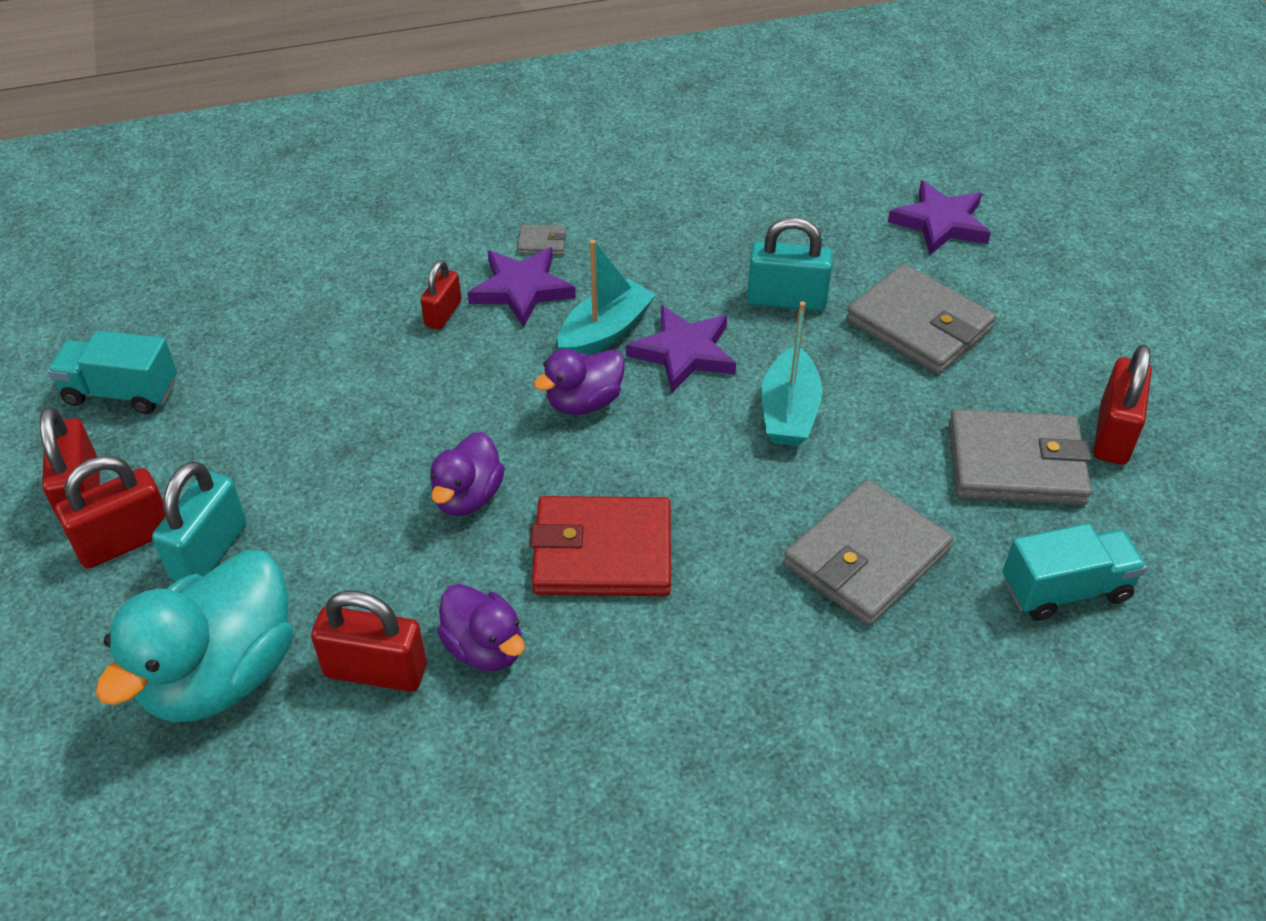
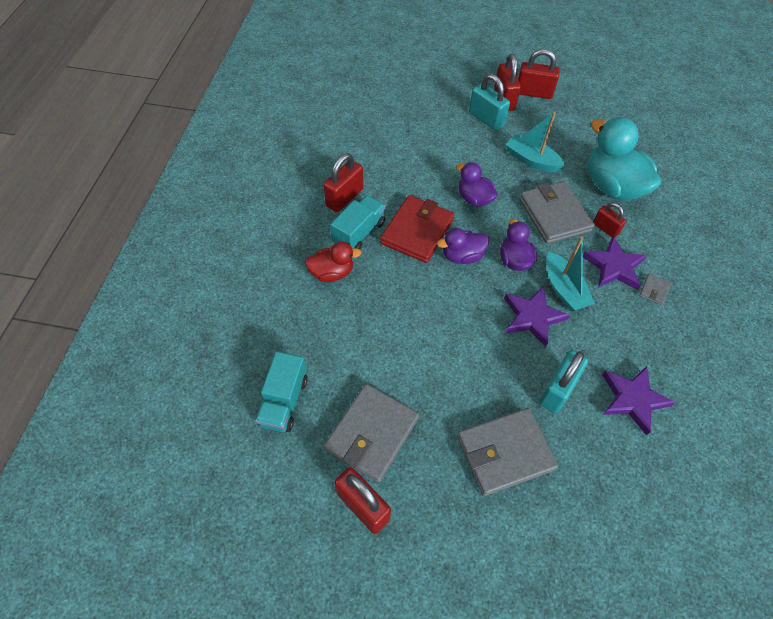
camera: 115 degrees right, 10 degrees up
(121, 392) = (592, 112): turquoise truck -> turquoise truck (359, 233)
(221, 675) = (425, 110): turquoise duck -> turquoise duck (612, 186)
(375, 671) = (401, 147): red padlock -> red padlock (344, 198)
(485, 648) = (392, 179): purple duck -> purple duck (462, 256)
(785, 641) = (332, 273): none -> red duck
(789, 411) = (465, 344): turquoise boat -> turquoise boat (531, 160)
(866, 557) = (355, 327): grey wallet -> grey wallet (554, 215)
(940, 223) = (605, 535): purple star -> purple star (633, 399)

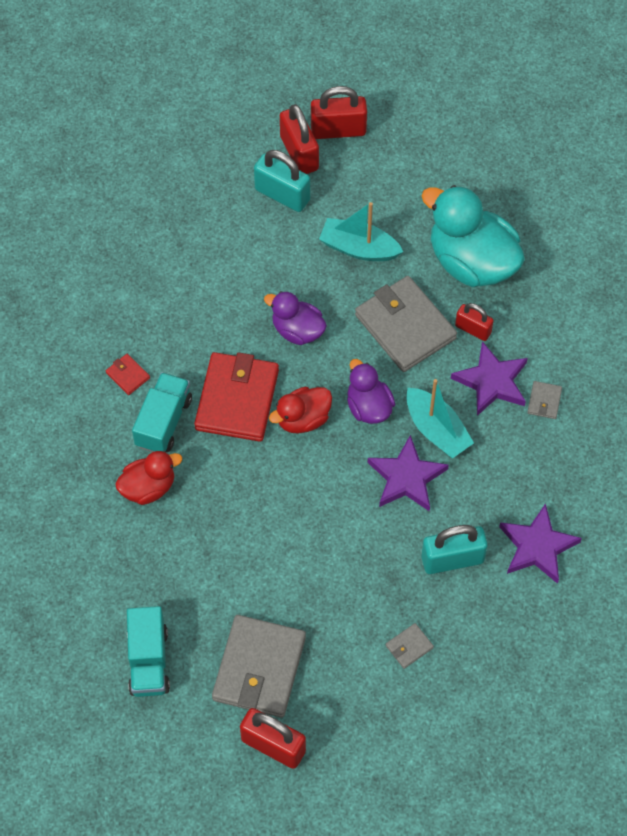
camera: 15 degrees left, 5 degrees up
(344, 198) = (128, 375): red padlock -> red wallet
(462, 256) = (303, 419): purple duck -> red duck
(505, 453) = (409, 647): grey wallet -> grey wallet, size x0.42
(557, 390) = (452, 559): turquoise padlock -> turquoise padlock turned 60 degrees clockwise

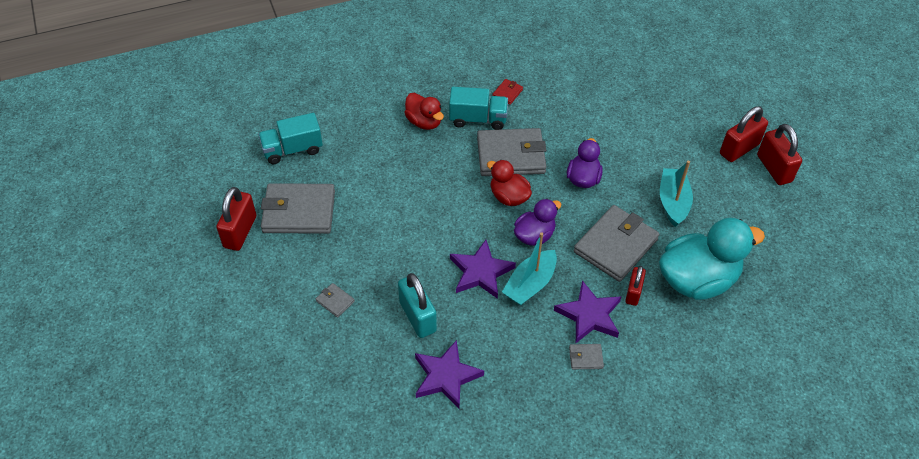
camera: 75 degrees right, 10 degrees down
(237, 399) = (511, 155): red wallet -> grey wallet
(282, 195) = (697, 146): turquoise padlock -> none
(471, 262) = (697, 280): turquoise duck -> turquoise duck turned 45 degrees clockwise

